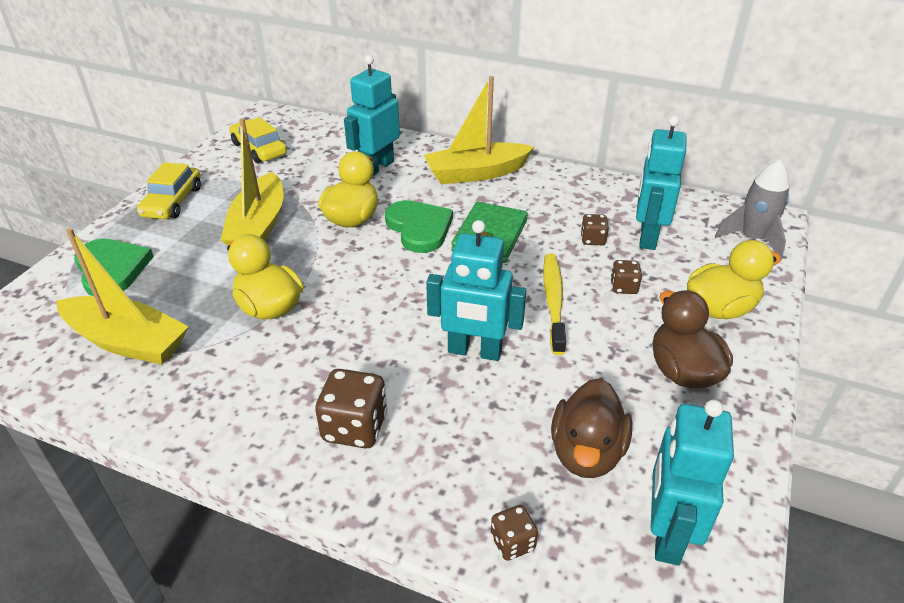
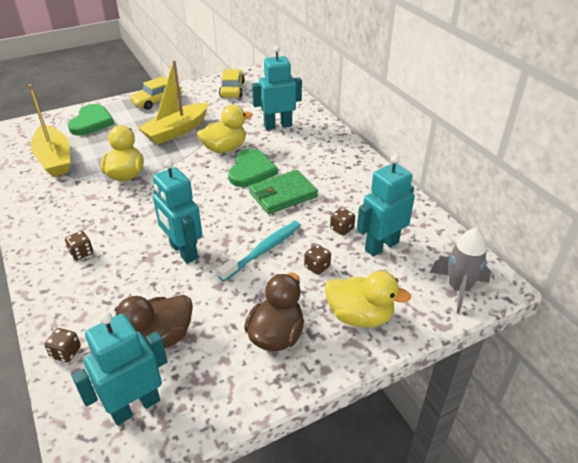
camera: 40 degrees right, 0 degrees up
(355, 427) = (81, 253): brown dice -> brown dice, size x0.57
(476, 173) = (329, 154): yellow boat -> none
(553, 301) = (263, 250): yellow toothbrush -> turquoise toothbrush

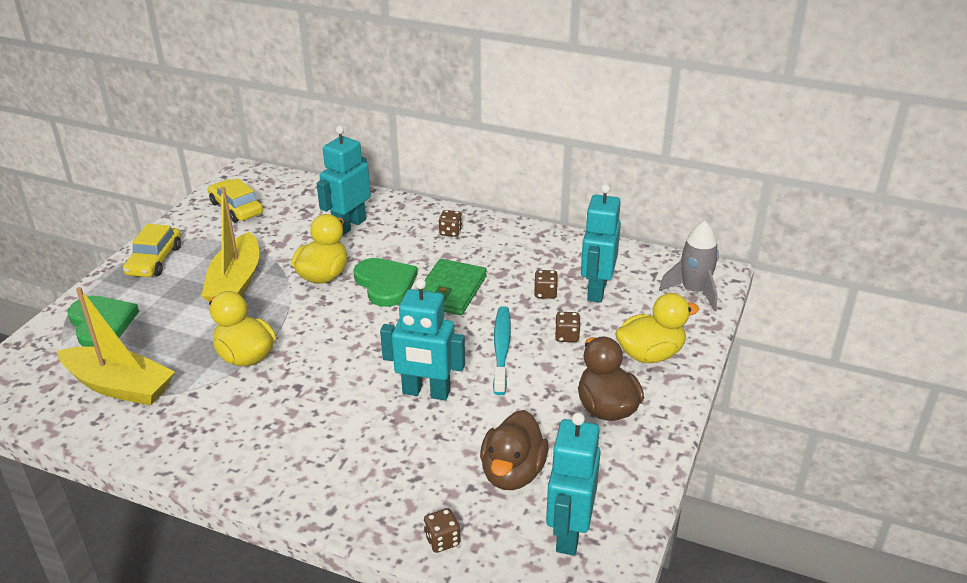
camera: 40 degrees left, 5 degrees down
(81, 253) = (317, 455): brown dice -> brown dice (450, 232)

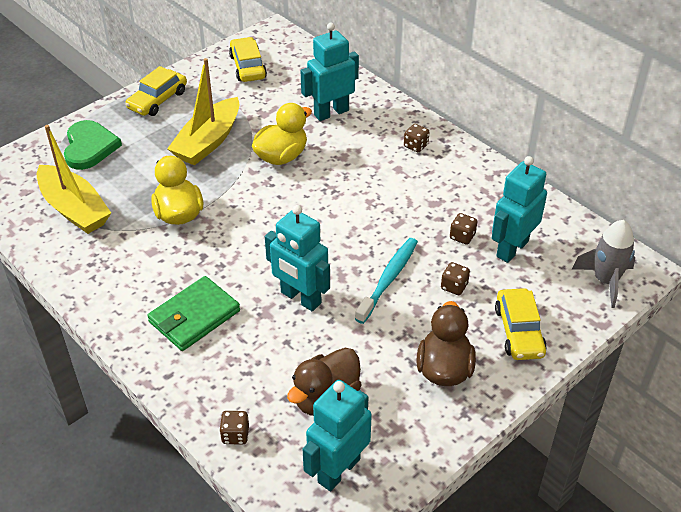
camera: 25 degrees right, 10 degrees up
(385, 284) = (328, 181): green heart -> none
(450, 291) = (379, 206): green wallet -> green wallet (194, 316)
(650, 354) = (519, 331): yellow duck -> yellow car

